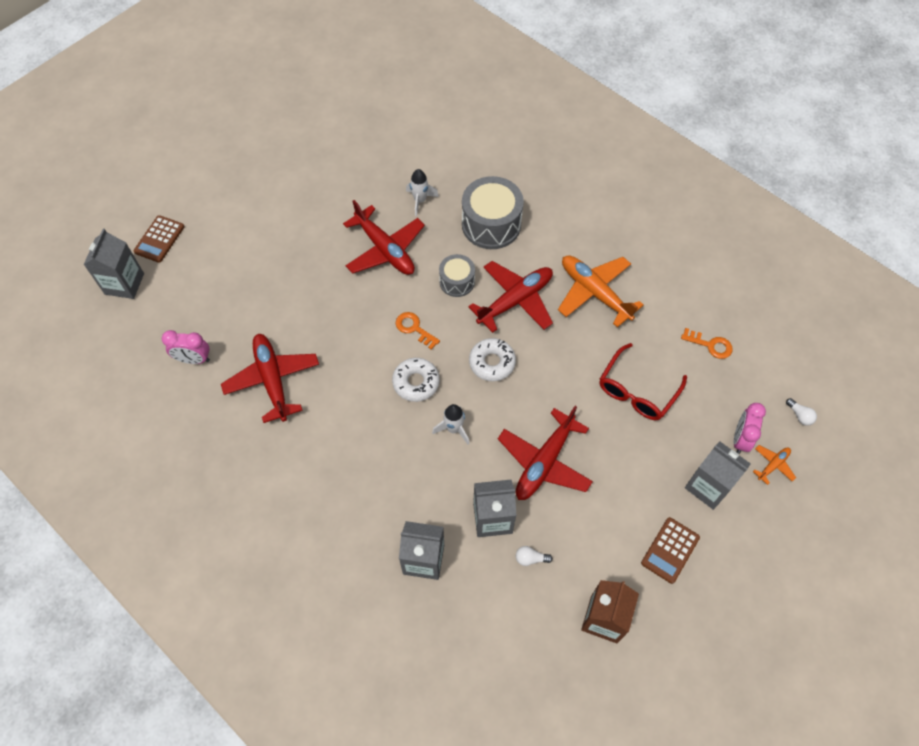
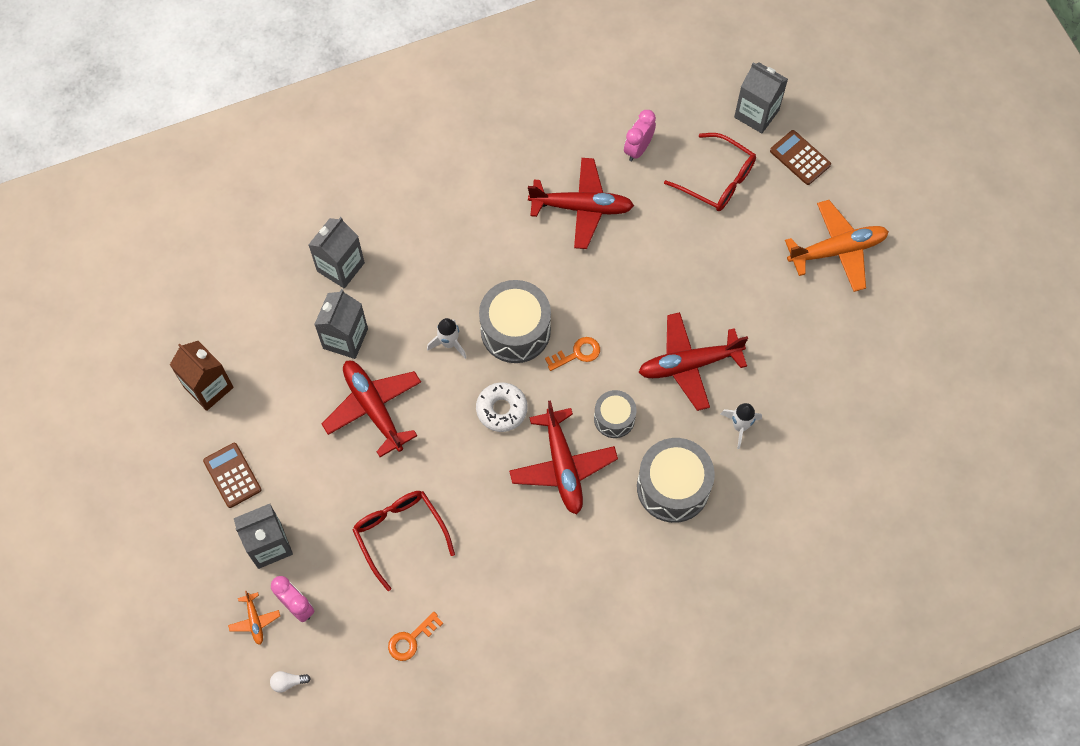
camera: 115 degrees right, 5 degrees up
(203, 289) = (717, 180): none -> red glasses
(416, 382) = (515, 330): white donut -> grey drum
(530, 558) = (292, 353): white light bulb -> none
(594, 292) = (533, 553): orange plane -> orange plane (837, 250)

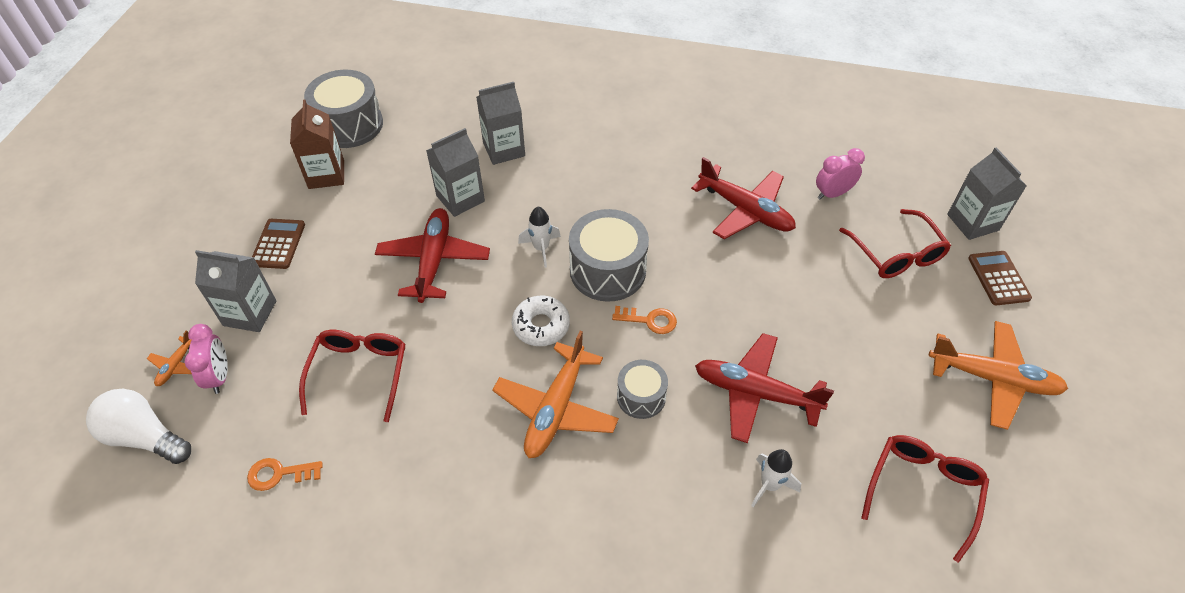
camera: 35 degrees right, 15 degrees down
(288, 682) = (145, 437): white light bulb -> white light bulb, size x2.33
(563, 466) = (556, 409): red plane -> orange plane
(673, 487) = (652, 500): grey drum -> grey drum (349, 125)
(835, 366) = (923, 491): none -> red glasses

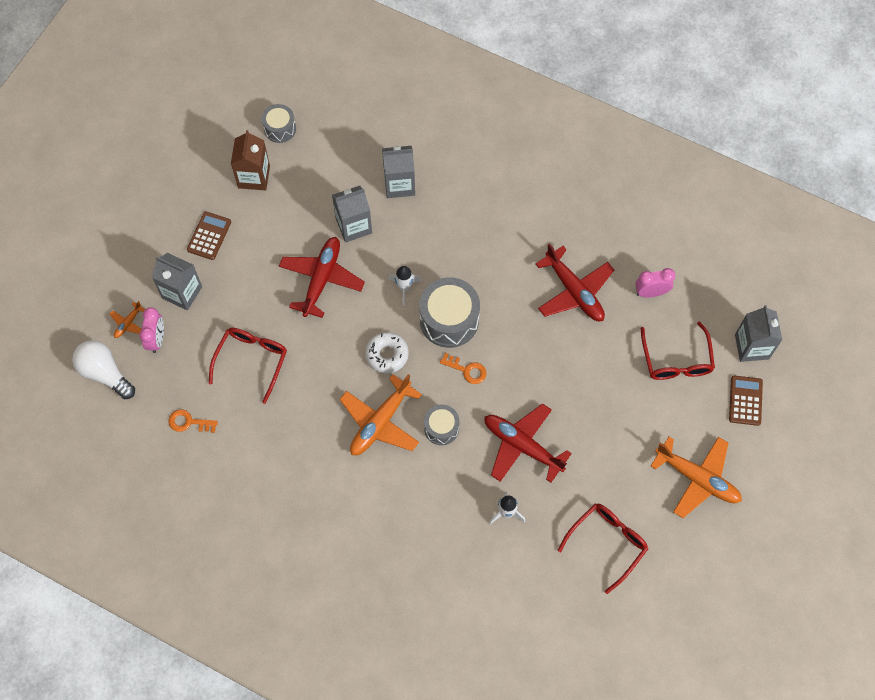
camera: 15 degrees right, 15 degrees up
(349, 125) = (280, 129): grey drum -> grey drum, size x0.57

